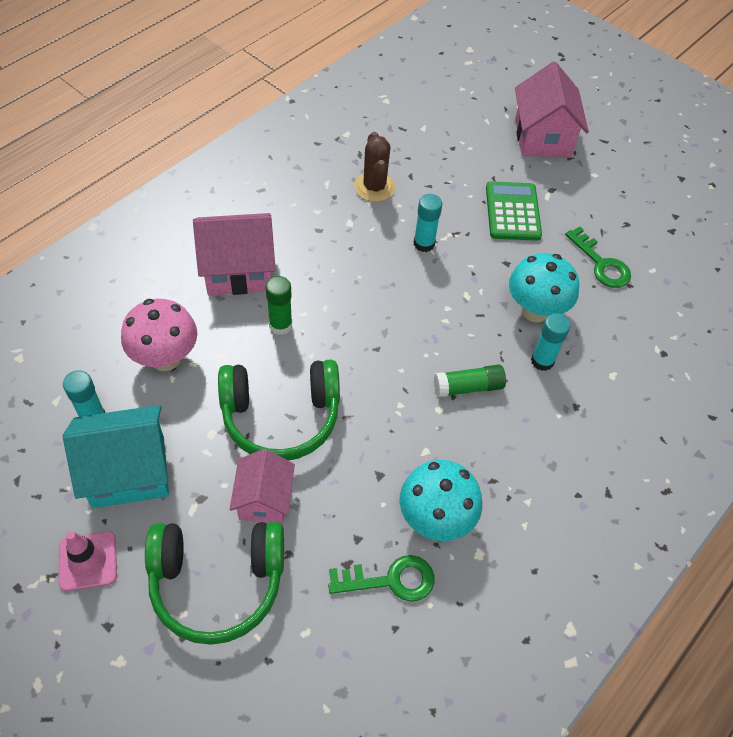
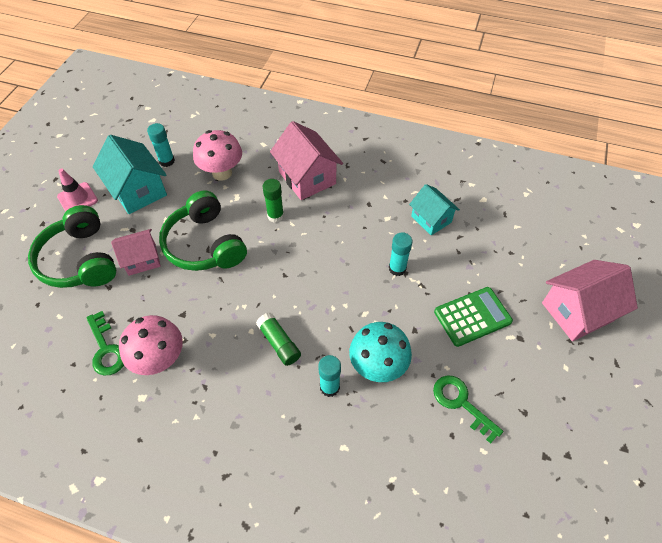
camera: 70 degrees right, 0 degrees up
(374, 187) = (431, 219): brown cactus -> turquoise house
(435, 519) = (160, 360): turquoise mushroom -> pink mushroom
(601, 264) = (461, 403): green key -> green key turned 105 degrees clockwise

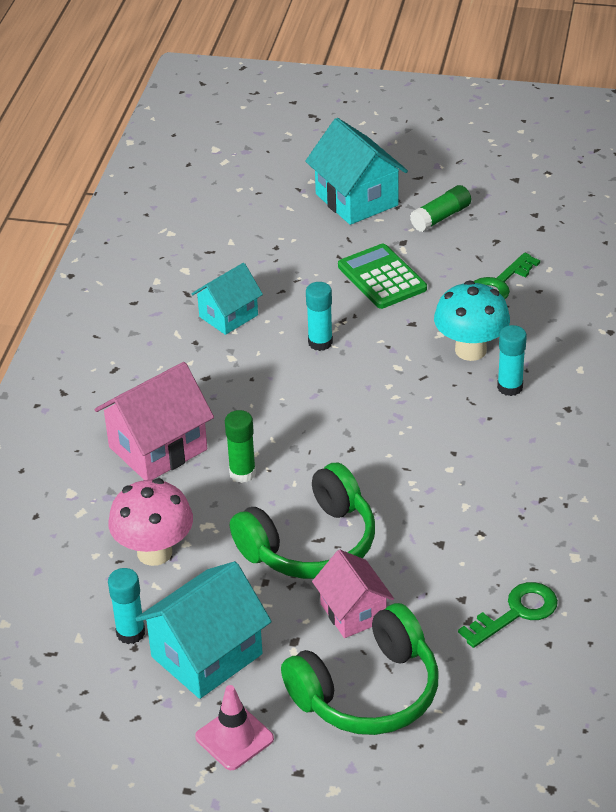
camera: 95 degrees left, 15 degrees down
(160, 360) = (516, 551): pink mushroom -> none
(279, 343) = (461, 439): green glue stick -> green glue stick (441, 217)
(577, 312) = (356, 200): pink house -> turquoise house

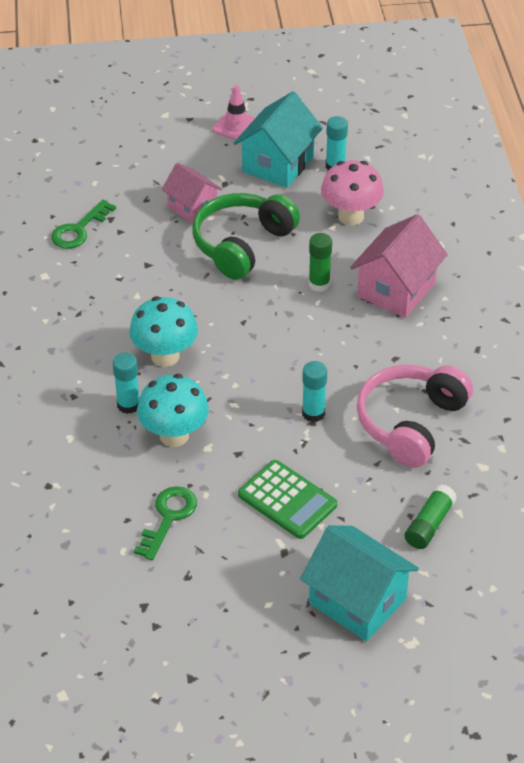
camera: 160 degrees right, 5 degrees up
(228, 316) = (411, 423): turquoise house -> pink headphones
(367, 691) = (164, 165): green headphones -> none
(441, 217) = (256, 596): green glue stick -> green glue stick (429, 524)
(454, 429) = (165, 356): none -> turquoise mushroom

